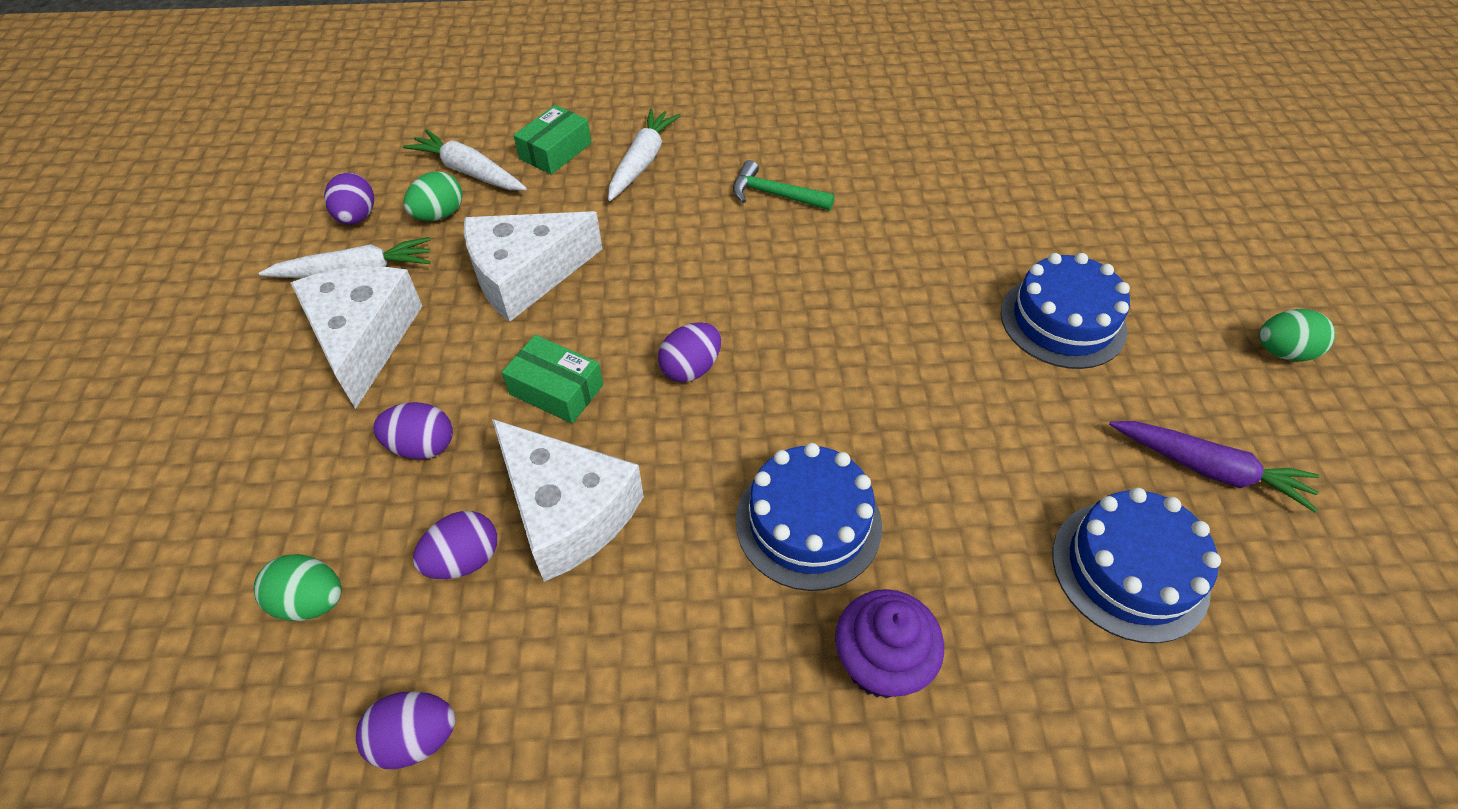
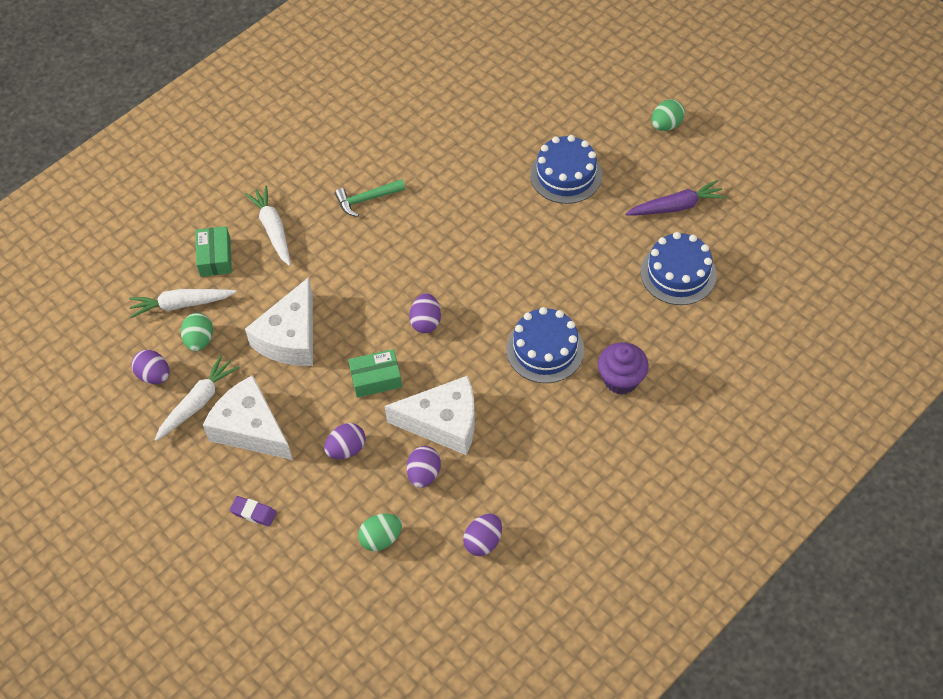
camera: 40 degrees left, 5 degrees up
(240, 435) = (253, 513): none -> purple eraser

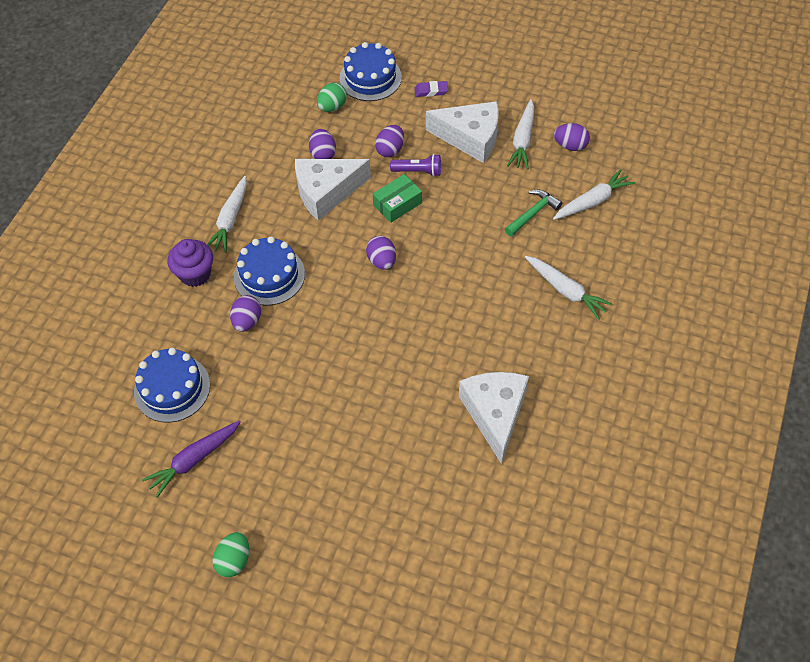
camera: 155 degrees right, 0 degrees up
(199, 340) = (556, 181): green egg -> none
(215, 257) = (596, 248): green box -> none
(290, 337) = (486, 209): white cheese -> white cheese (495, 414)
(332, 409) = (418, 171): none -> purple flashlight
(366, 199) = (501, 351): green hammer -> green hammer (533, 213)
(483, 541) = (258, 129): purple egg -> purple egg (247, 321)
(561, 430) = (230, 219): none -> white carrot
(566, 175) = (320, 453): blue cake -> blue cake (370, 78)

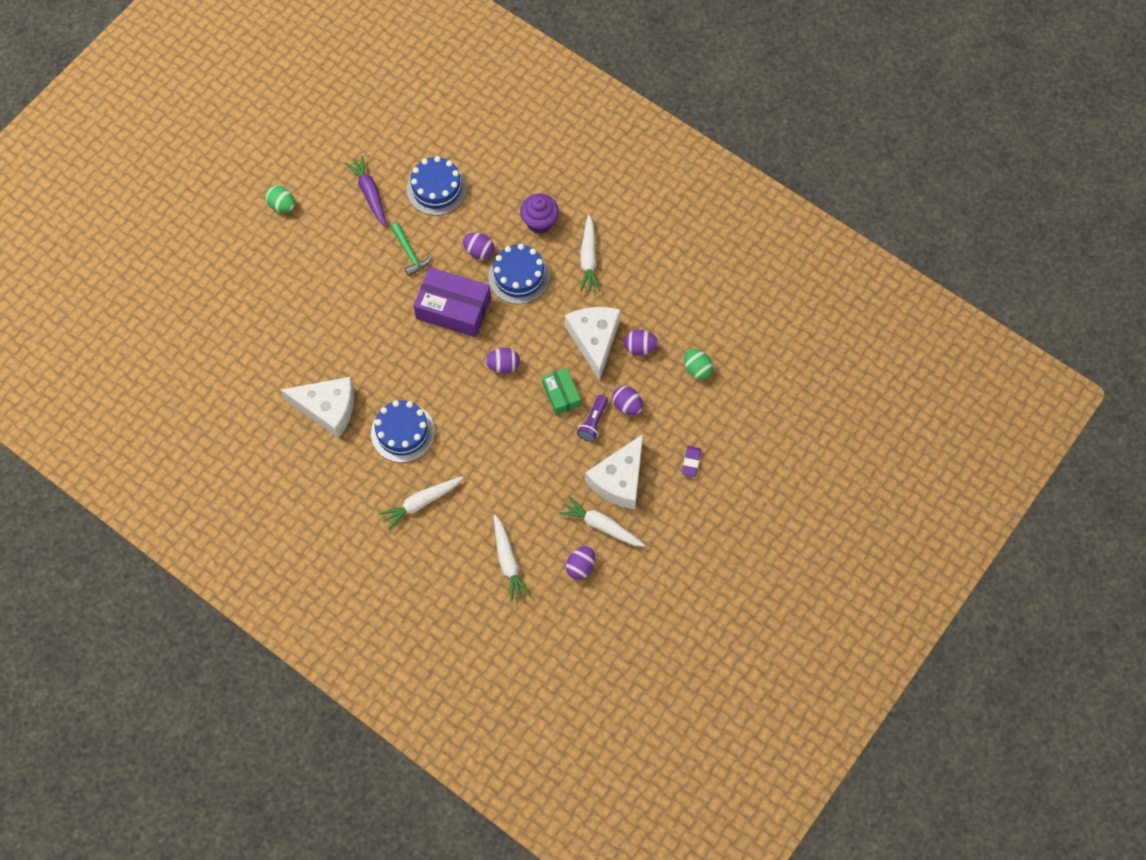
camera: 105 degrees right, 10 degrees up
(230, 219) = (588, 258): white carrot -> white carrot turned 120 degrees counterclockwise
(327, 325) = (453, 308): none -> purple box
(370, 78) = (725, 412): blue cake -> blue cake (402, 432)
(533, 213) = (512, 505): green hammer -> green hammer (410, 253)

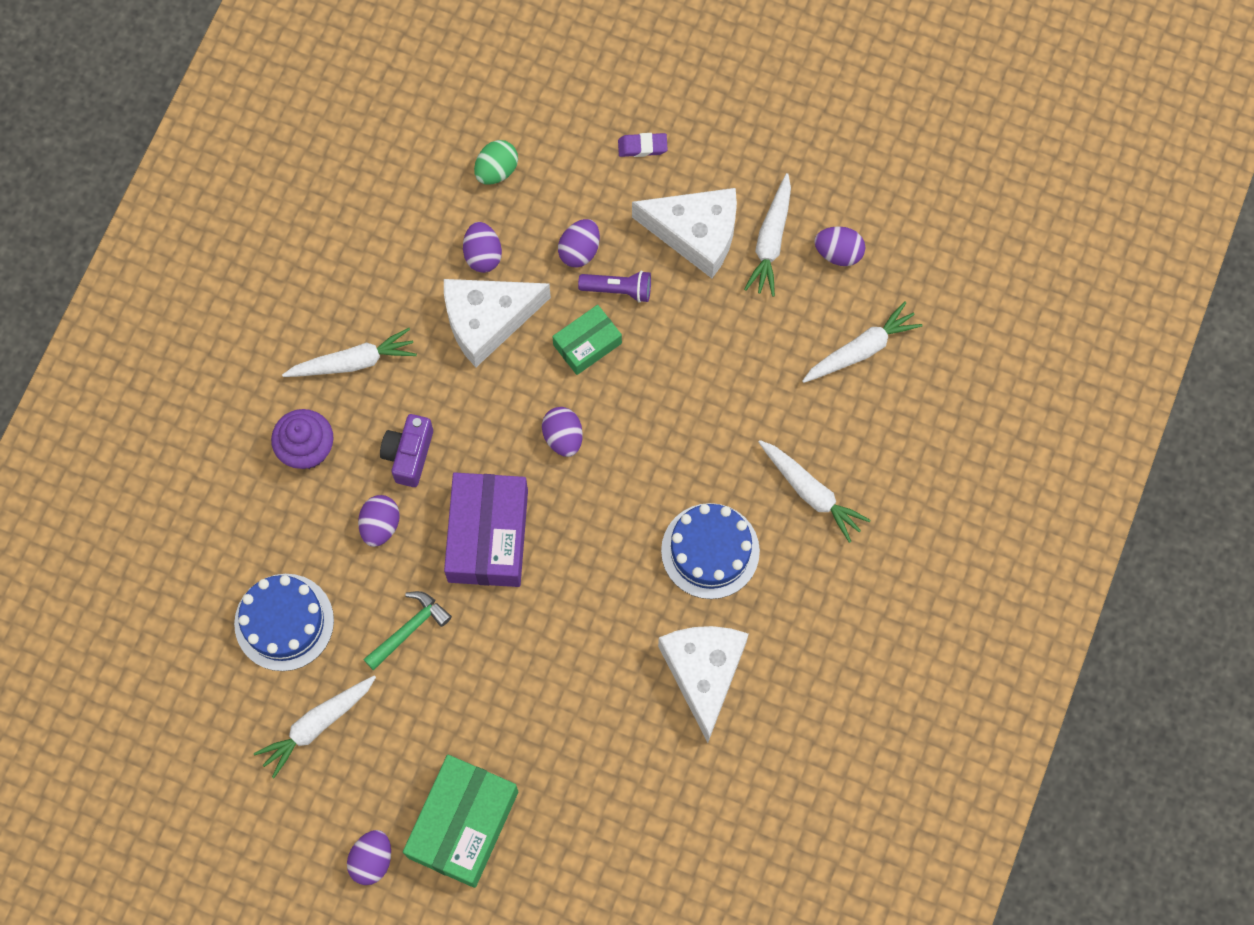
camera: 105 degrees left, 5 degrees up
(282, 205) = (372, 860): green egg -> purple egg
(285, 256) = (463, 824): none -> green box
(369, 194) = (317, 725): purple carrot -> white carrot
(519, 276) = (409, 455): blue cake -> purple camera

